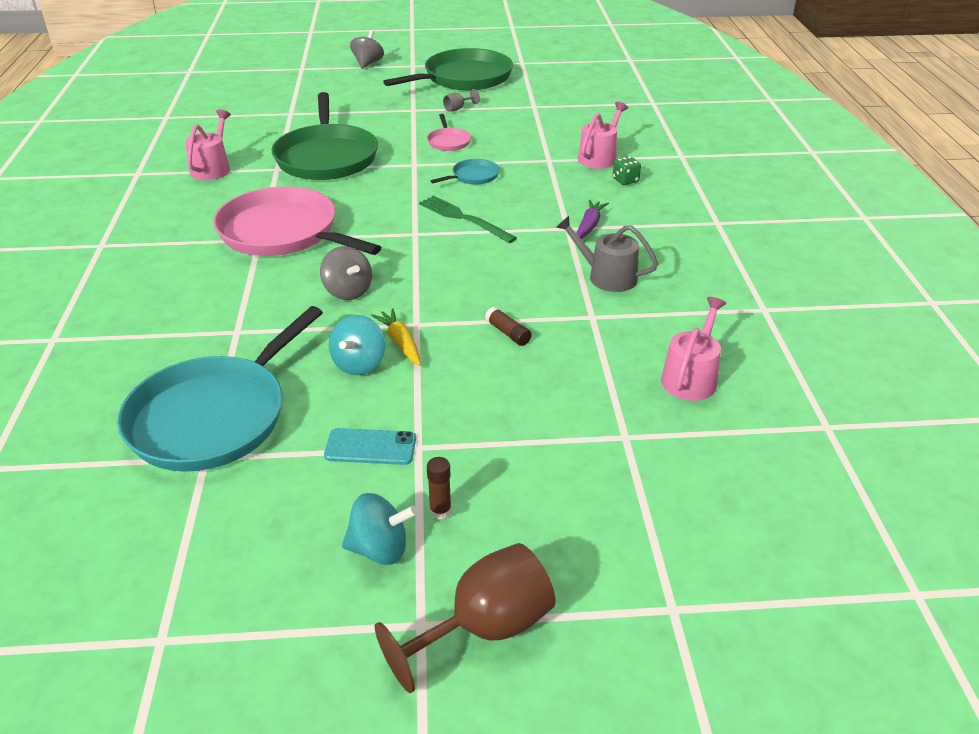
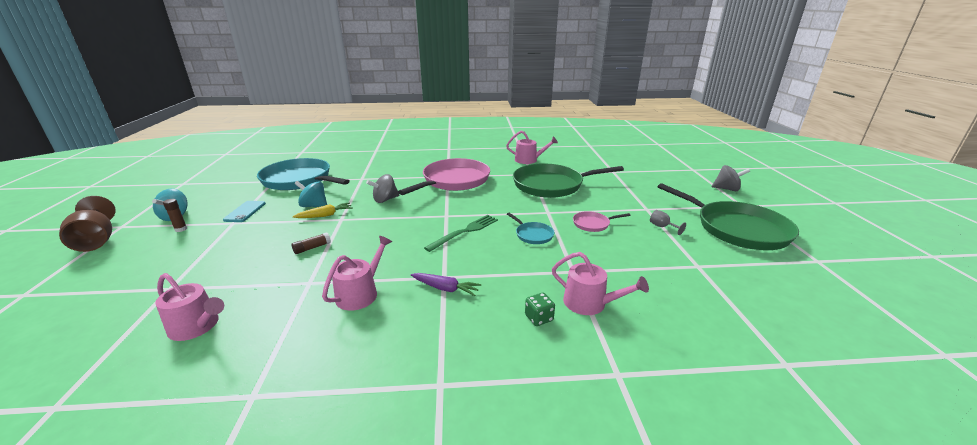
camera: 90 degrees right, 10 degrees down
(607, 276) = (360, 293): grey watering can -> pink watering can

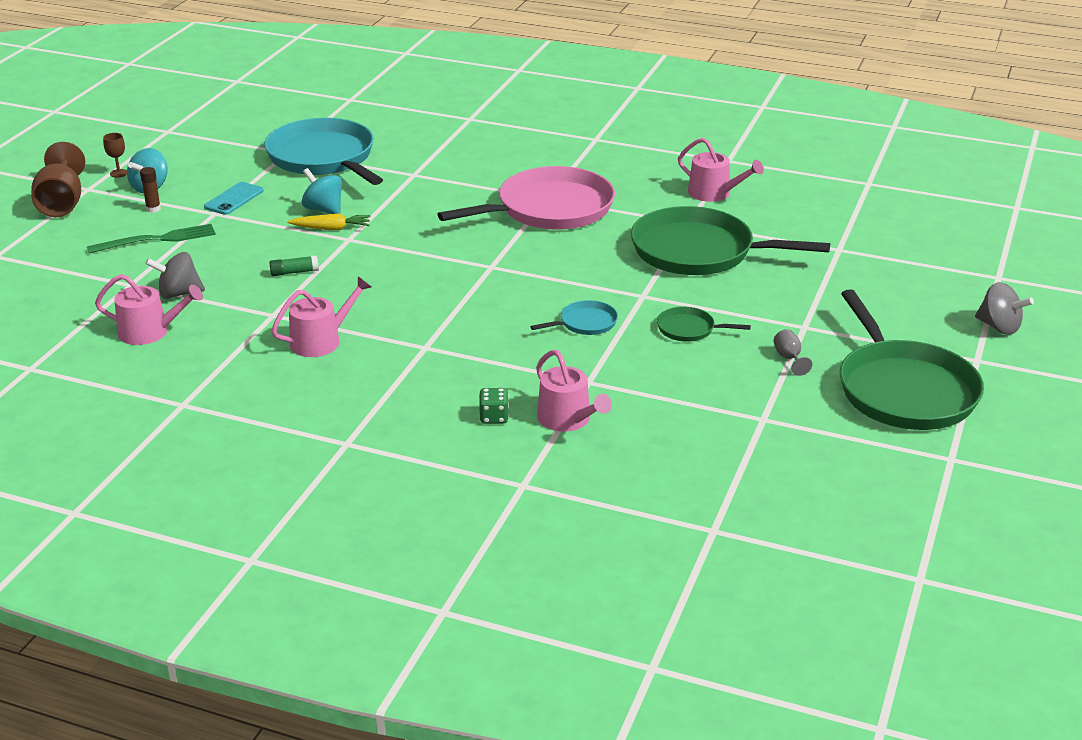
camera: 25 degrees right, 5 degrees up
(147, 212) = (119, 173): none -> brown goblet
(197, 326) = (150, 332): pink watering can -> pink watering can turned 45 degrees counterclockwise
(312, 248) = (294, 272): brown glue stick -> green glue stick
(385, 200) = (424, 221): grey spinning top -> grey spinning top (179, 294)
(445, 288) = (417, 360): purple carrot -> none
(465, 232) = (497, 297): green fork -> green fork (156, 240)
(533, 235) = (585, 323): turquoise pan -> turquoise pan turned 105 degrees counterclockwise
(593, 224) = (689, 329): pink pan -> green pan

